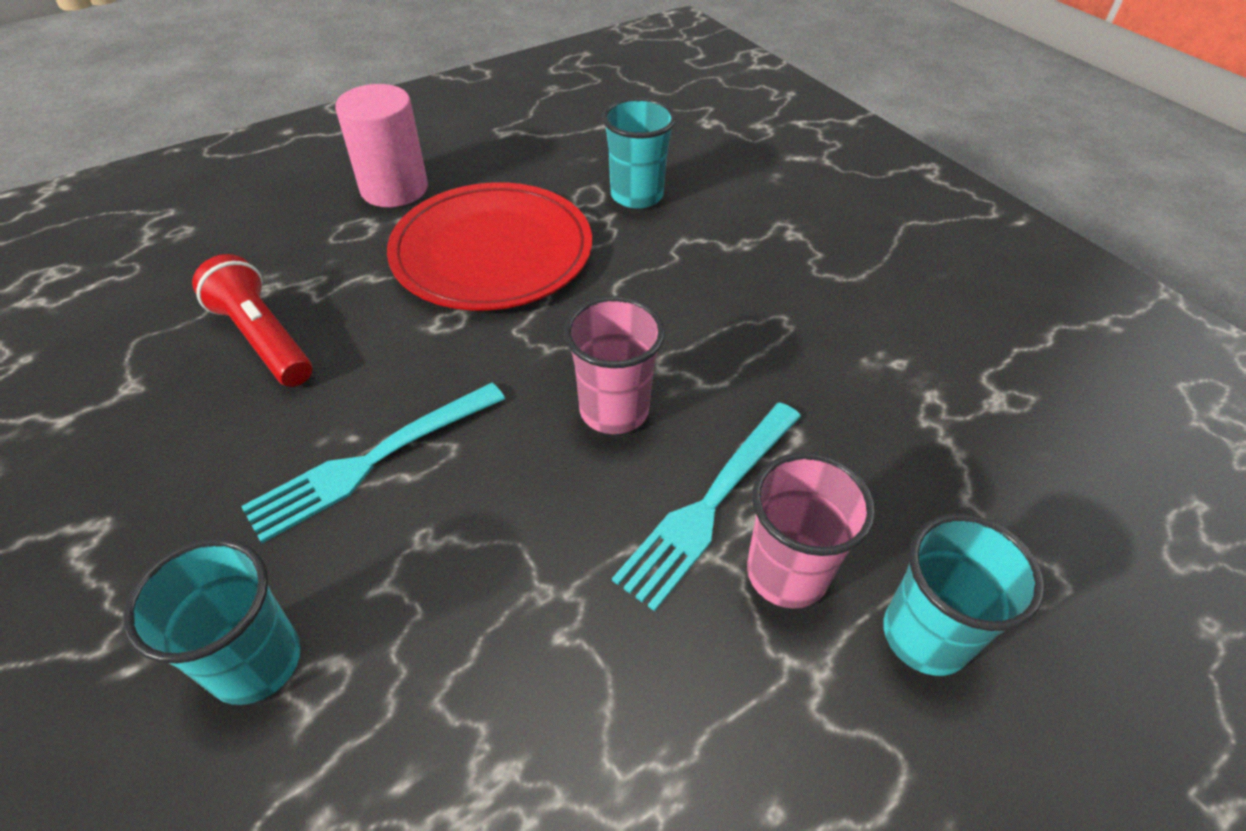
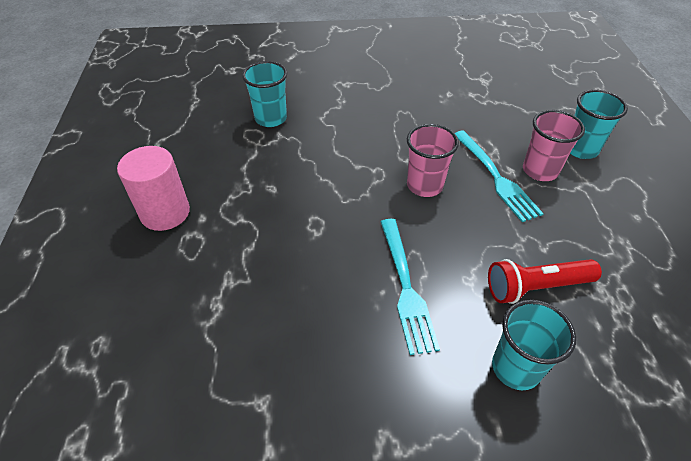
camera: 60 degrees left, 0 degrees up
(263, 339) = (267, 316): red flashlight -> red flashlight (536, 287)
(492, 252) = (270, 188): red plate -> none

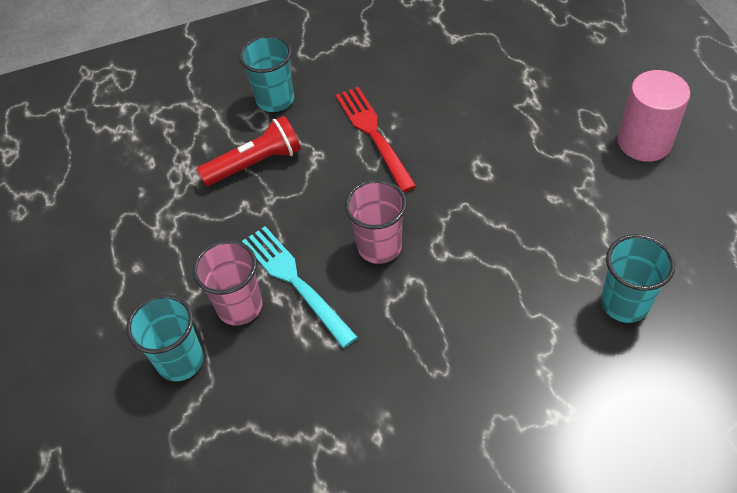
camera: 170 degrees right, 5 degrees up
(406, 287) = (373, 134): turquoise fork -> red fork

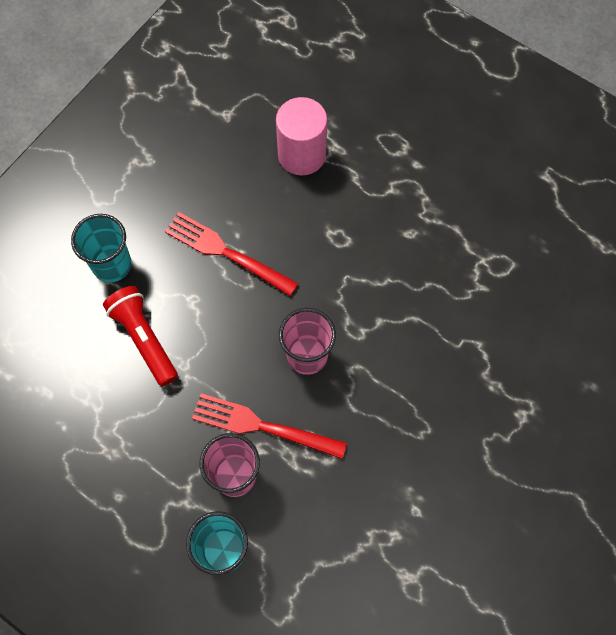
camera: 40 degrees left, 15 degrees up
(255, 163) = (144, 339): red flashlight -> red flashlight turned 60 degrees counterclockwise
(295, 282) = (263, 426): turquoise fork -> red fork
(624, 303) = (514, 296): turquoise cup -> none
(644, 142) = (445, 143): pink cylinder -> pink cylinder (302, 155)

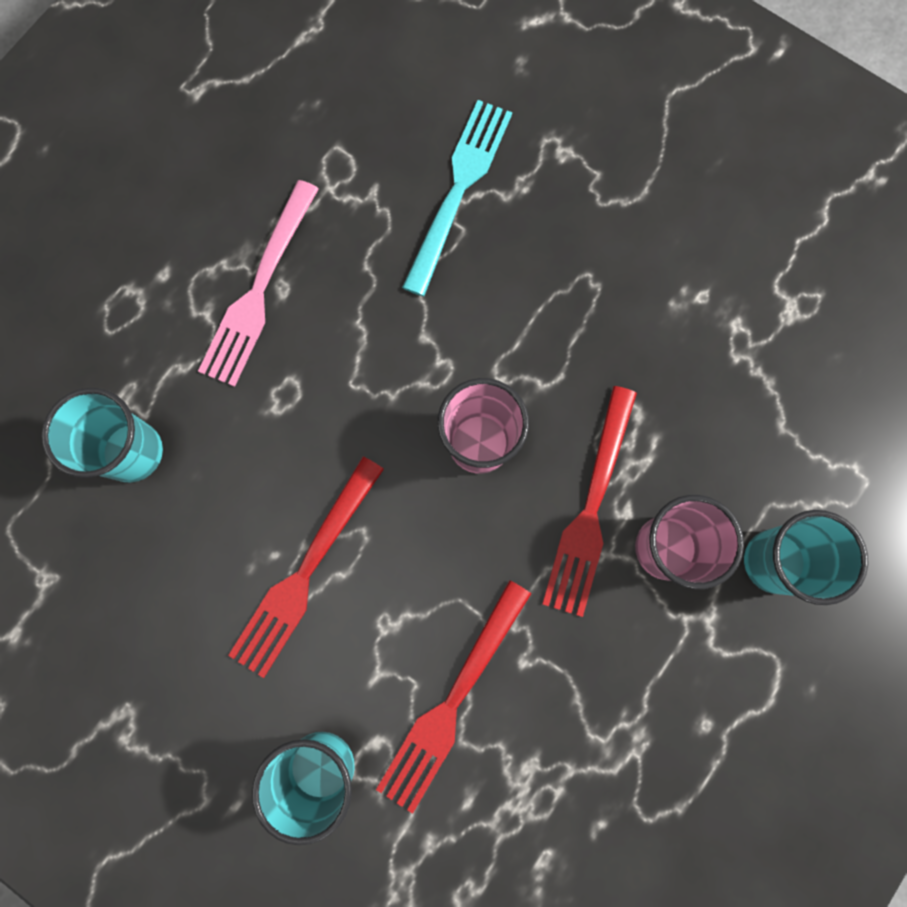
camera: 90 degrees left, 10 degrees up
(144, 339) = (453, 701): red flashlight -> red fork
(302, 155) = (133, 452): pink cylinder -> turquoise cup
(408, 220) = (259, 289): none -> pink fork
(487, 342) = (458, 190): none -> turquoise fork

